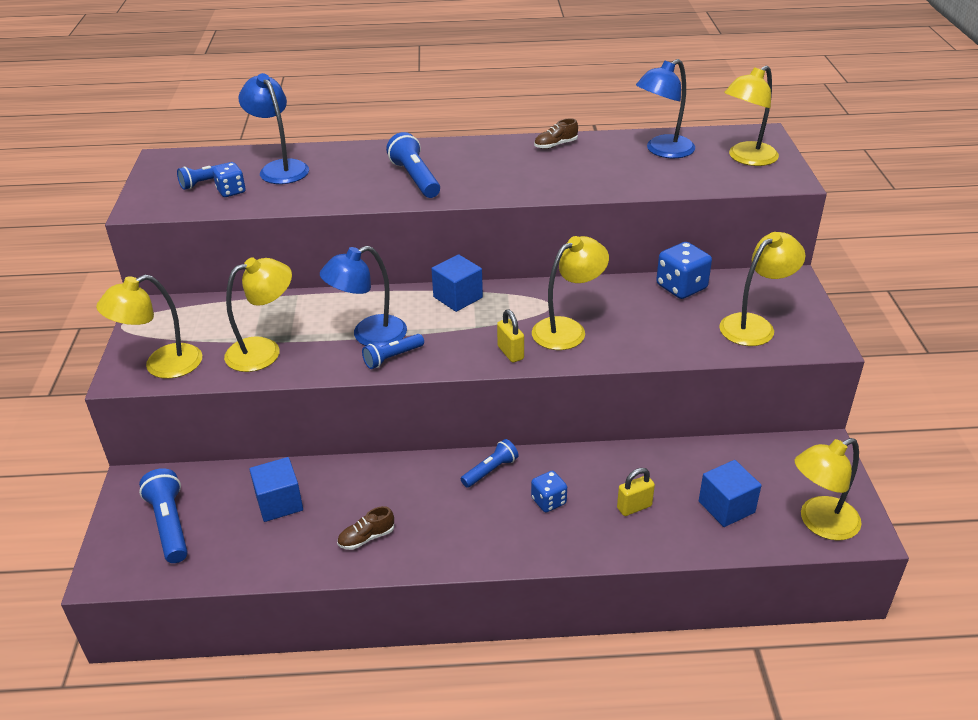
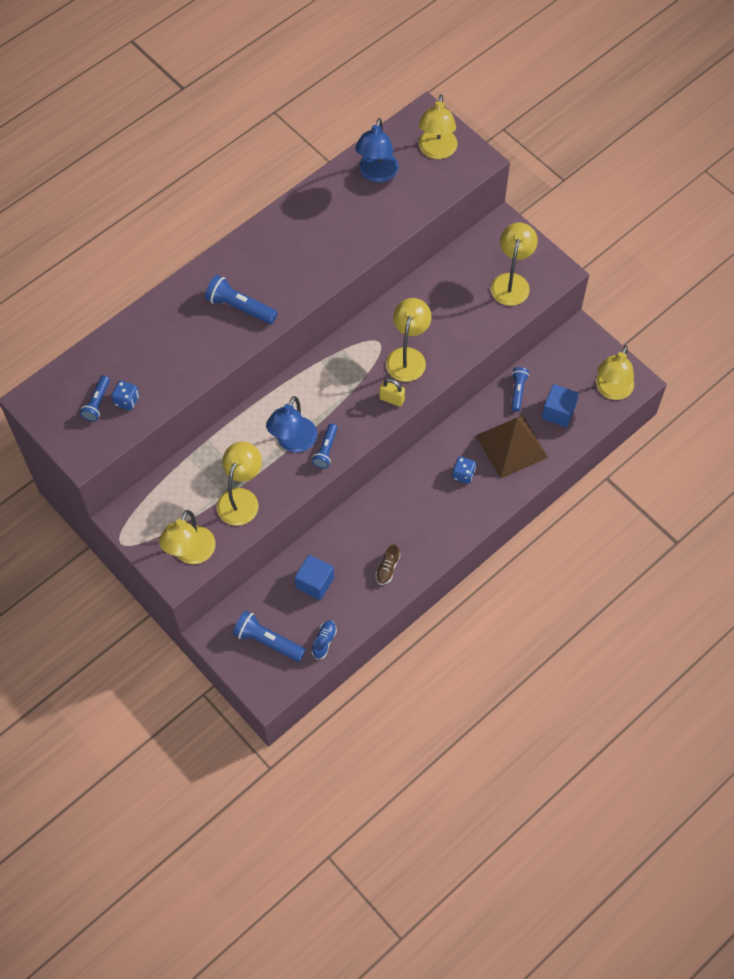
camera: 40 degrees left, 25 degrees up
(219, 563) = (324, 641): none -> blue shoe
(280, 168) = (132, 355): blue lamp -> none
(458, 297) = (315, 373): blue cube -> none
(490, 471) = (413, 476): blue flashlight -> blue flashlight (518, 391)
(555, 145) = (299, 210): brown shoe -> none
(634, 507) = (511, 446): yellow padlock -> brown pyramid
(681, 287) = (444, 273): blue dice -> none

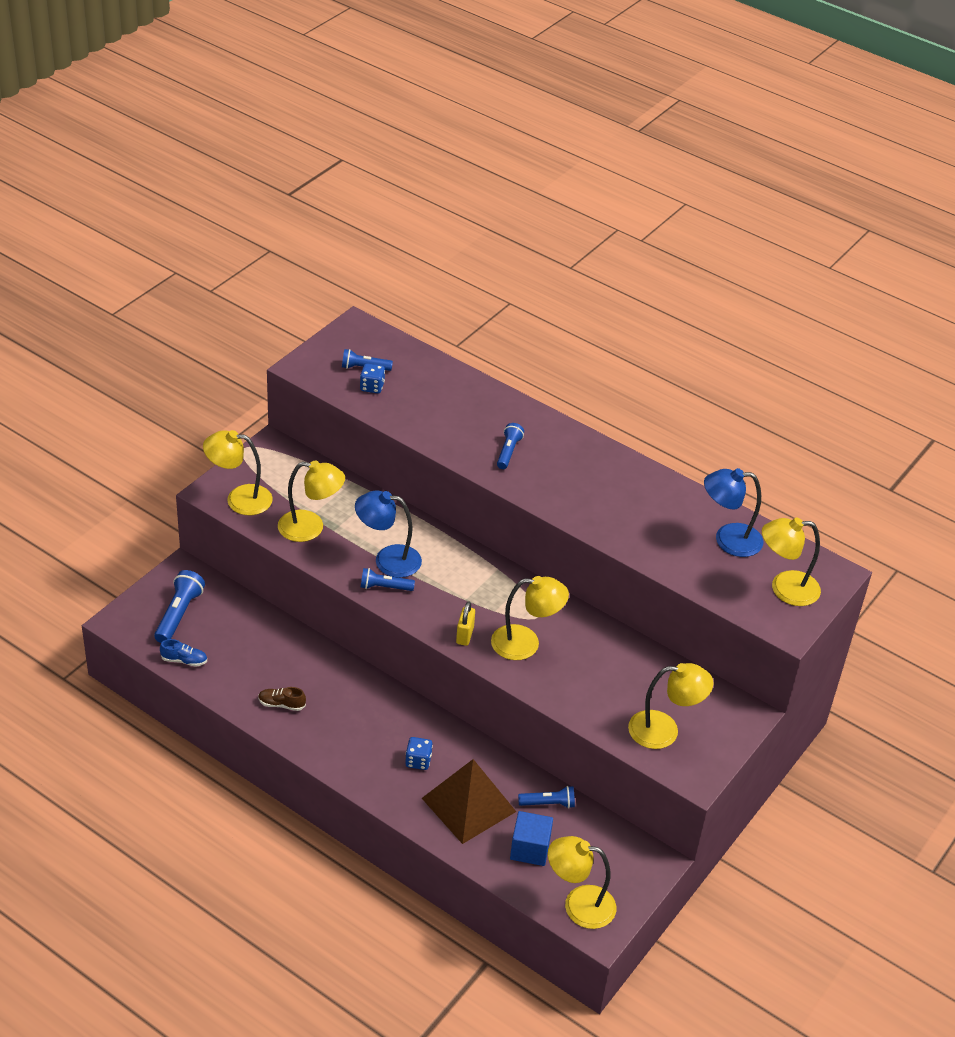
camera: 75 degrees right, 20 degrees down
(240, 307) = (508, 452): blue flashlight -> blue flashlight, size x0.65
(315, 583) = (253, 644): blue cube -> none

